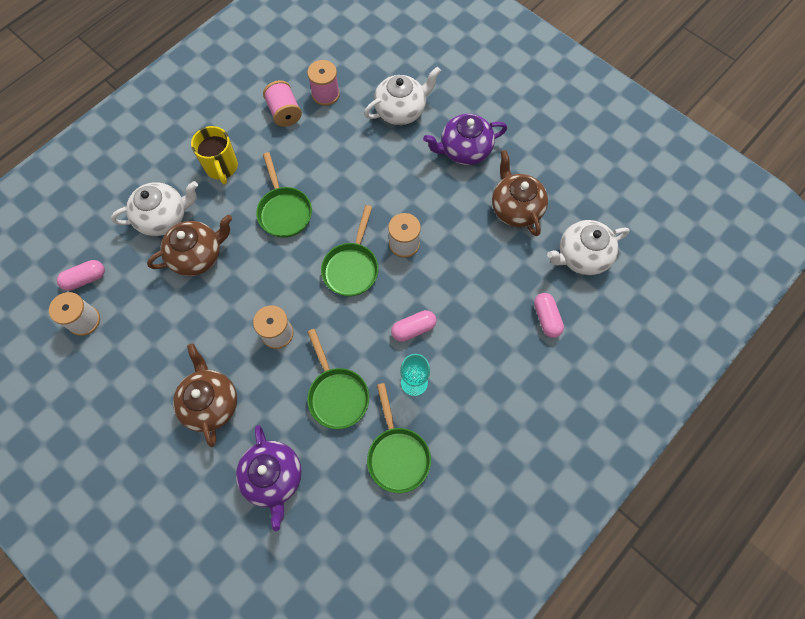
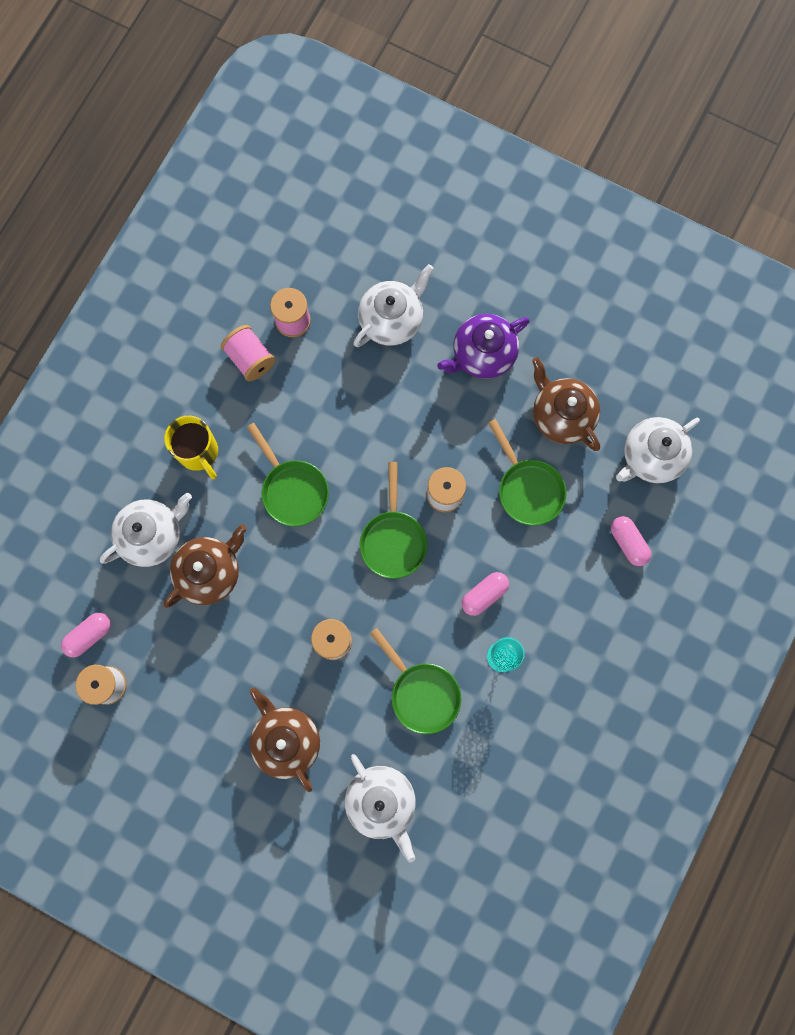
camera: 15 degrees left, 10 degrees up
(273, 477) = (381, 801): purple teapot -> white teapot
(397, 455) = (506, 741): green pan -> green pan (527, 488)

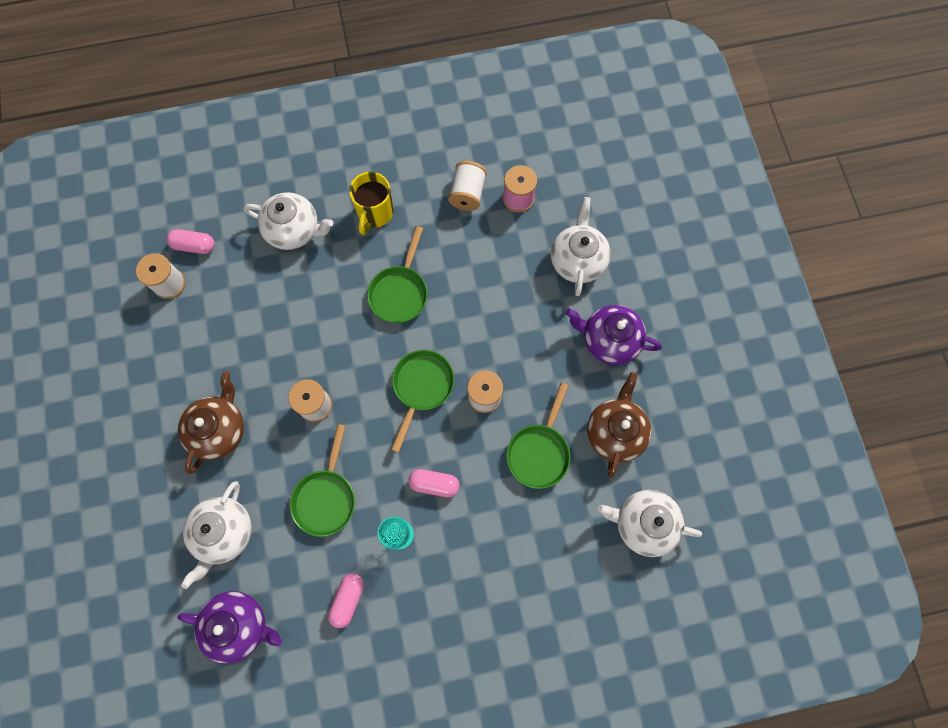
camera: 50 degrees right, 5 degrees down
(210, 572) = (298, 286): brown teapot -> none
(250, 359) = (467, 193): pink spool -> white spool
(392, 320) = (577, 260): white teapot -> white teapot turned 90 degrees counterclockwise
(393, 539) = (421, 387): green pan -> green pan turned 150 degrees clockwise
(470, 845) = (239, 625): none -> purple teapot
(628, 543) = (563, 560): pink capsule -> pink capsule (348, 599)

